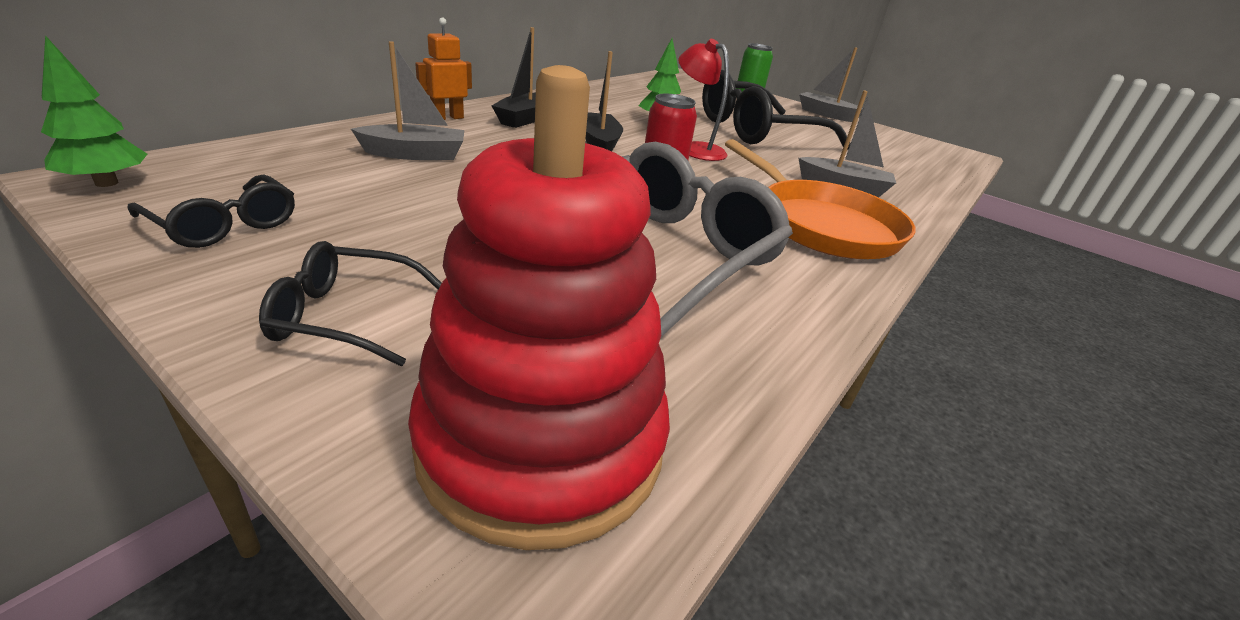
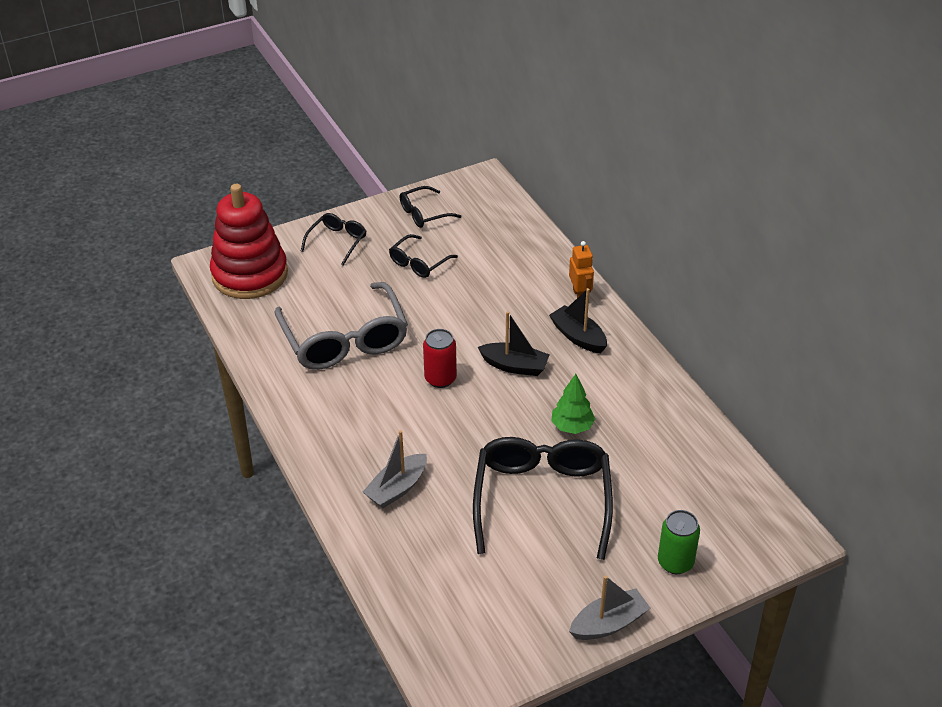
camera: 120 degrees right, 10 degrees up
(106, 183) = (478, 182): green tree -> none
(407, 214) = (419, 263): none -> black glasses
(415, 154) = (503, 273): grey boat -> none
(695, 149) = (497, 424): red lamp -> none
(821, 225) = (346, 433): orange pan -> none

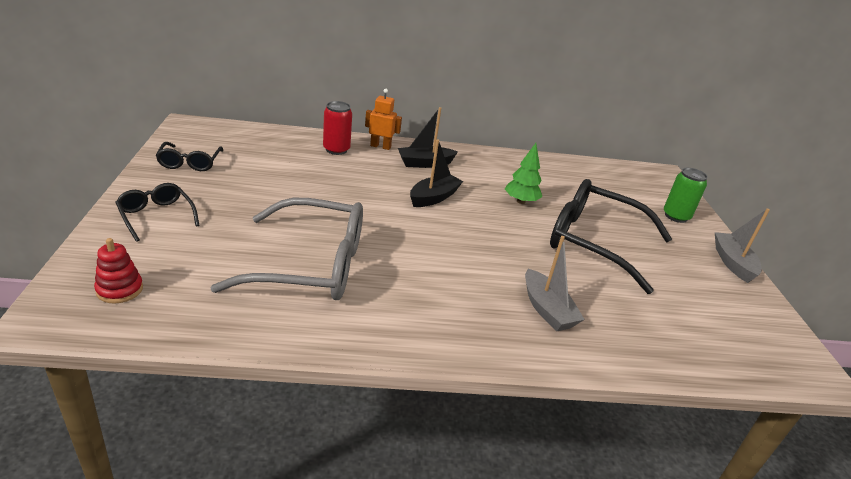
camera: 70 degrees left, 10 degrees down
(250, 274) = (120, 289): red stacking toy -> red stacking toy, size x0.41
(419, 263) = (253, 189): black glasses -> none
(440, 379) = (418, 234): red can -> red can (336, 150)

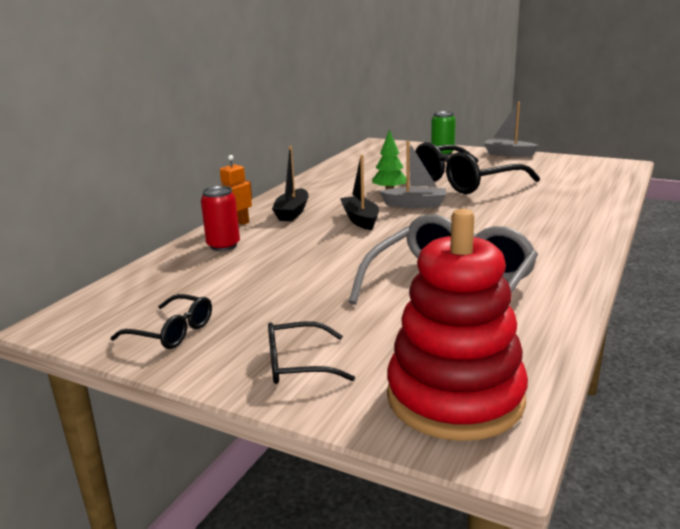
camera: 55 degrees left, 10 degrees down
(120, 289) = (455, 398): red stacking toy -> red stacking toy, size x2.46
(547, 309) = (548, 213): grey boat -> grey boat (415, 204)

